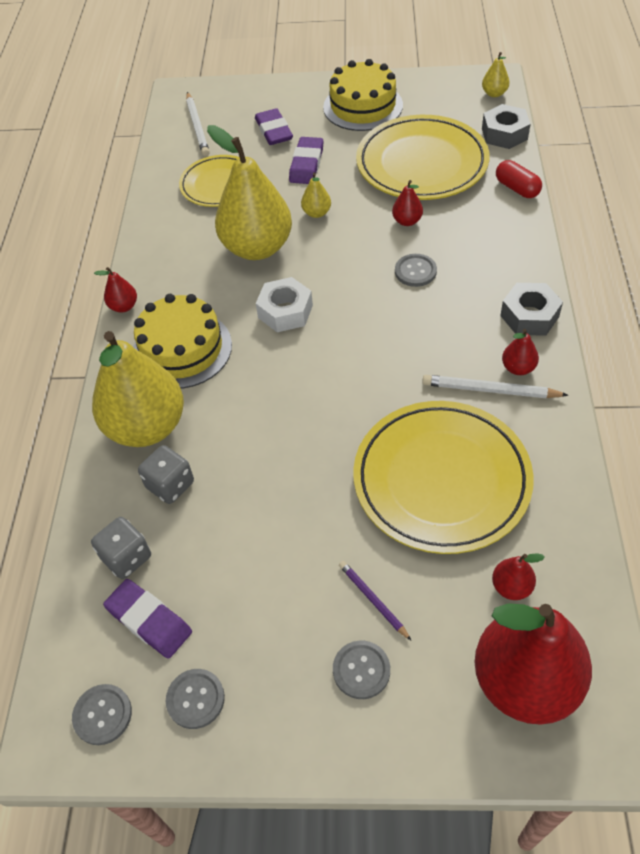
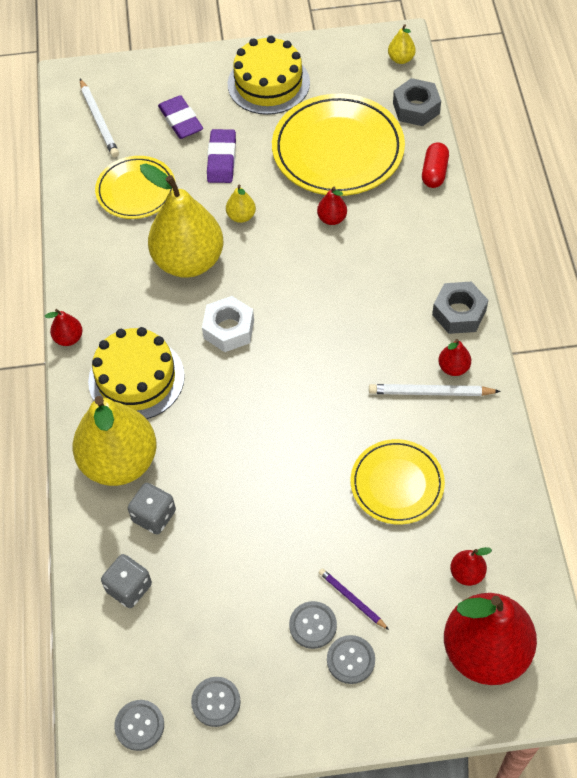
camera: 10 degrees left, 5 degrees up
(149, 620) = (162, 641): purple eraser -> none
(415, 271) = (347, 274): grey button -> grey button (313, 625)
(441, 480) = (397, 484): yellow plate -> yellow plate, size x0.60
(517, 188) = (434, 172): red capsule -> red capsule turned 60 degrees clockwise

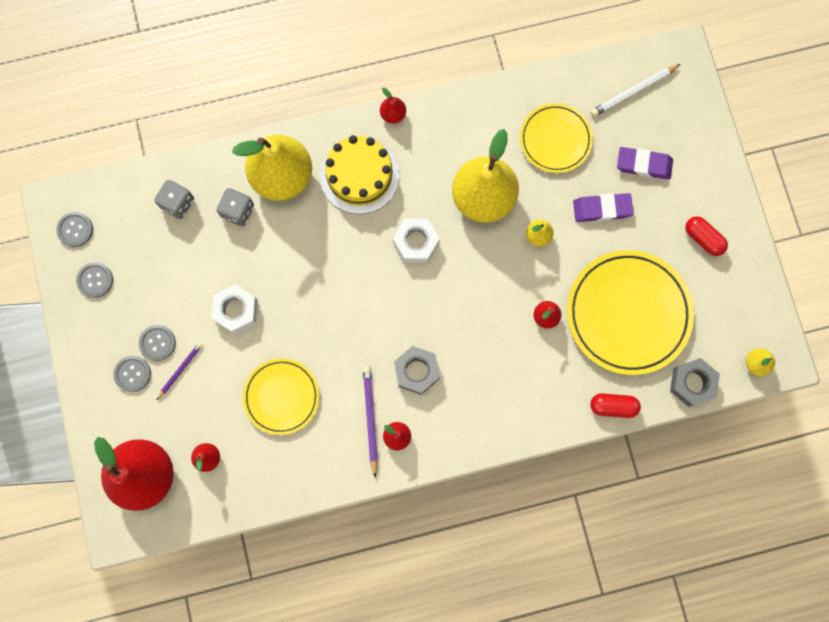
camera: 80 degrees right, 20 degrees up
(180, 120) = (643, 164): purple eraser -> purple eraser turned 45 degrees clockwise
(268, 83) = (703, 239): yellow cake -> red capsule
(282, 527) = (236, 310): none -> white nut
(430, 392) = (370, 418): white pencil -> purple pencil
(459, 313) = (454, 438): grey nut -> grey nut (416, 371)

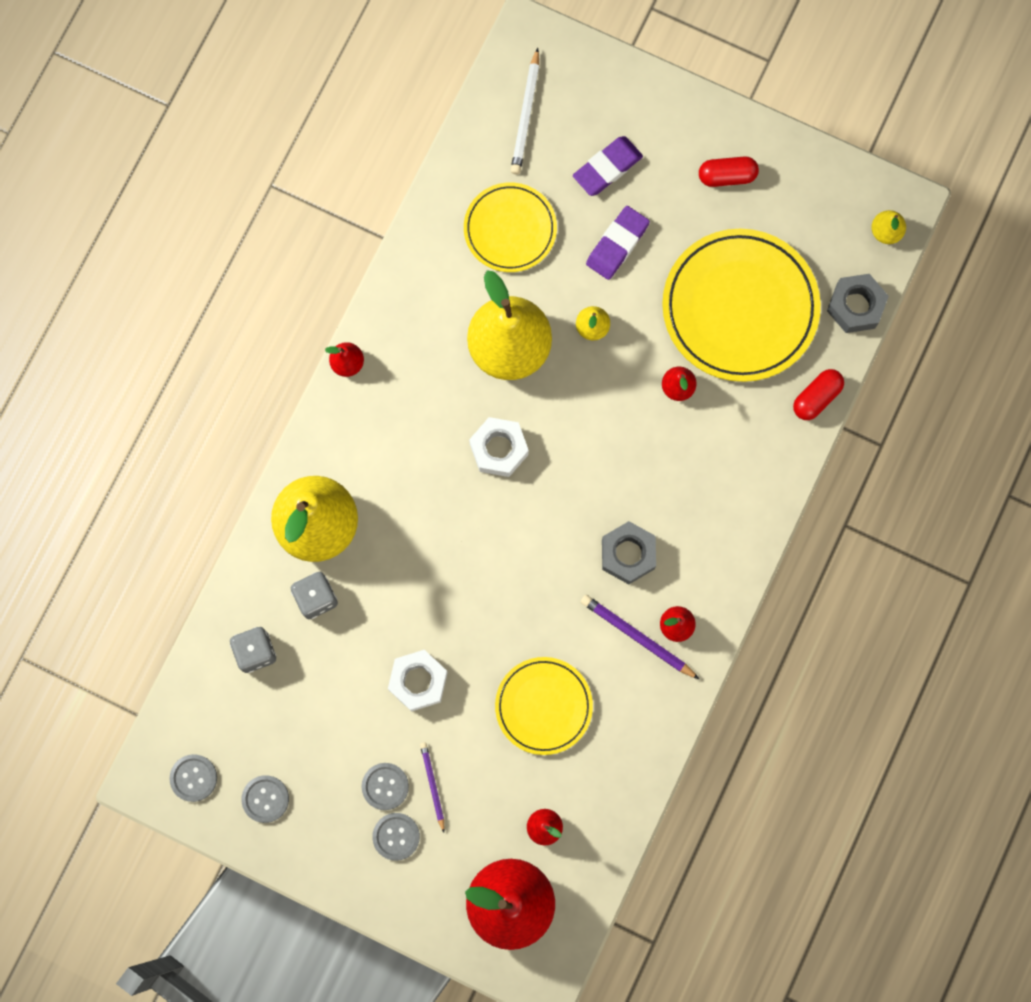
camera: 50 degrees left, 0 degrees up
(359, 175) = (383, 448): yellow cake -> none

